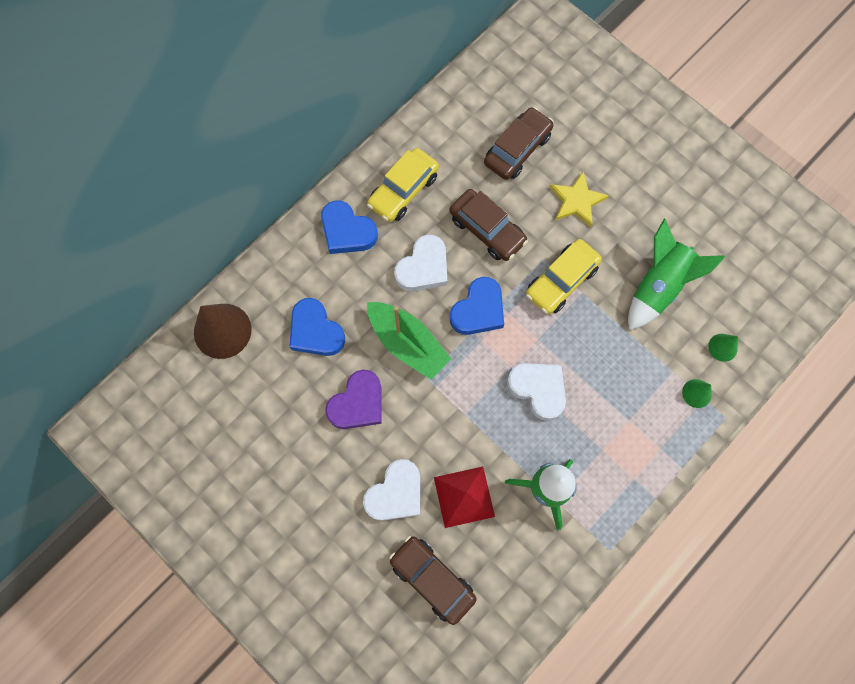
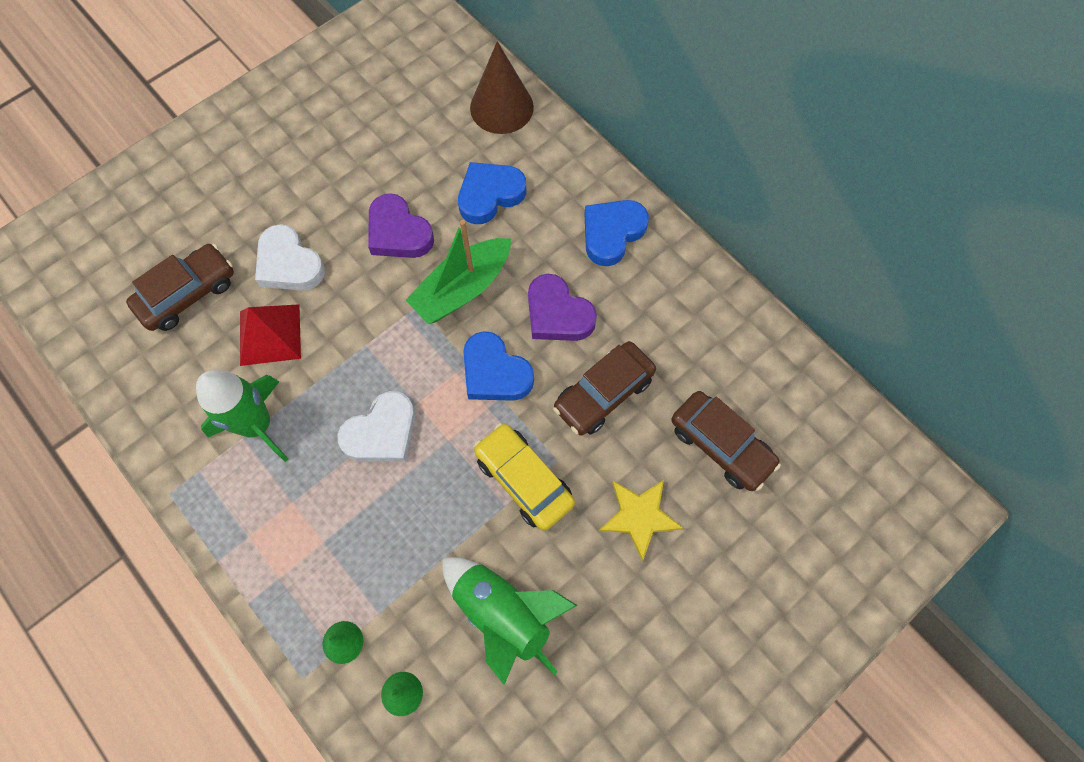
camera: 95 degrees right, 5 degrees down
(403, 190) = (664, 299): yellow car -> none
(423, 267) = (557, 314): white heart -> purple heart

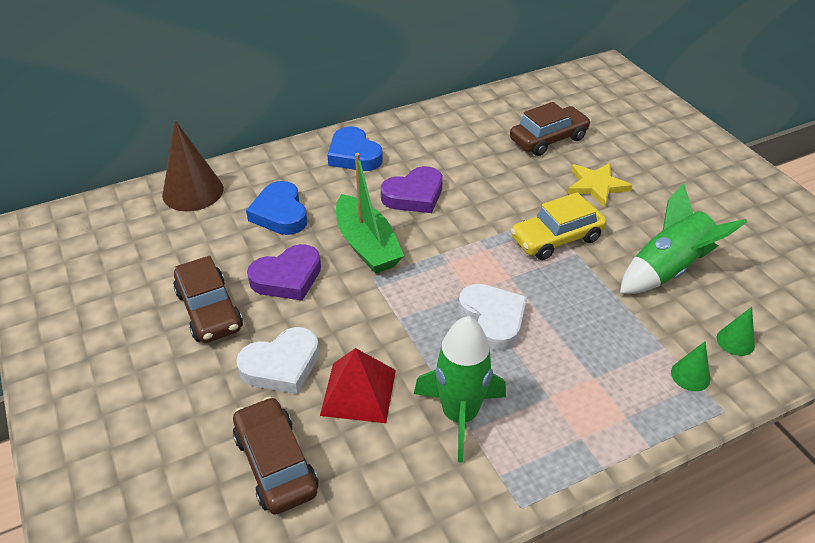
camera: 75 degrees left, 25 degrees down
(495, 372) = (455, 239): blue heart -> none
(603, 393) = (492, 184): brown car -> brown car (209, 310)

